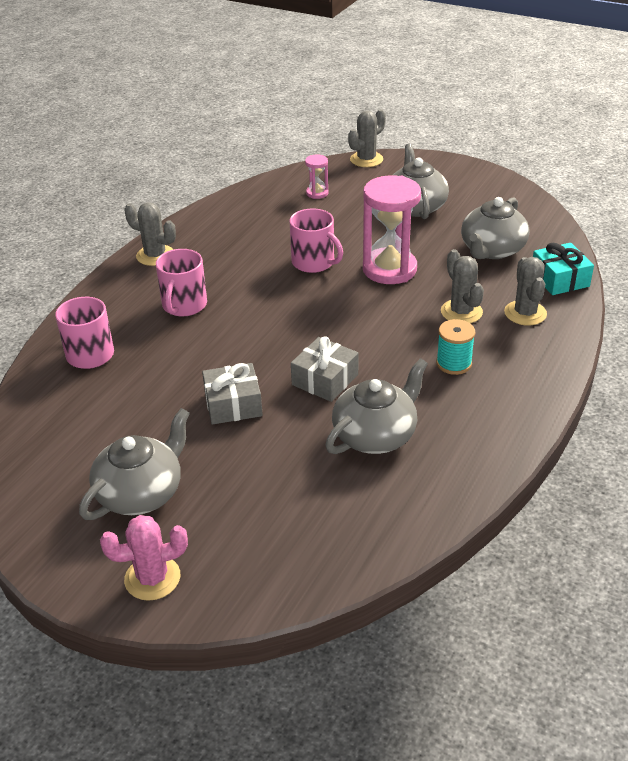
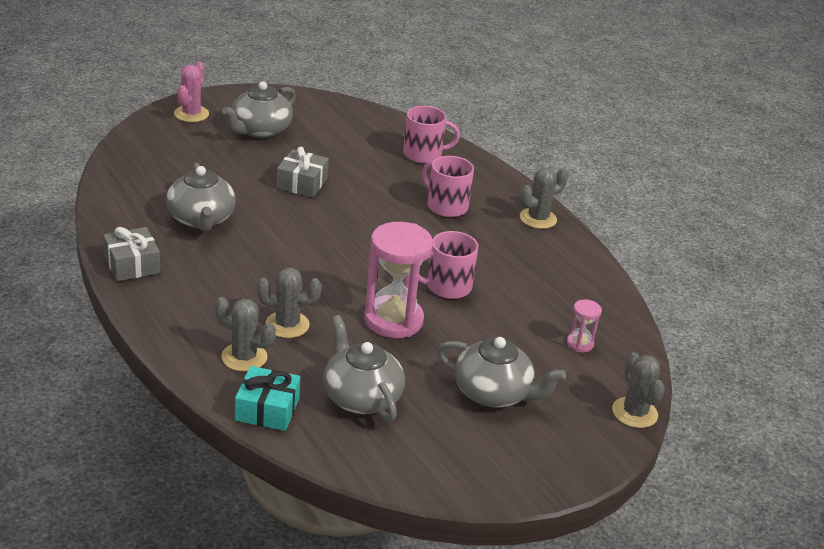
camera: 115 degrees right, 5 degrees down
(141, 493) = (260, 130): grey teapot -> grey teapot turned 60 degrees clockwise
(325, 379) = (283, 225): grey gift -> grey gift (132, 264)
(454, 363) = (229, 286): turquoise spool -> none

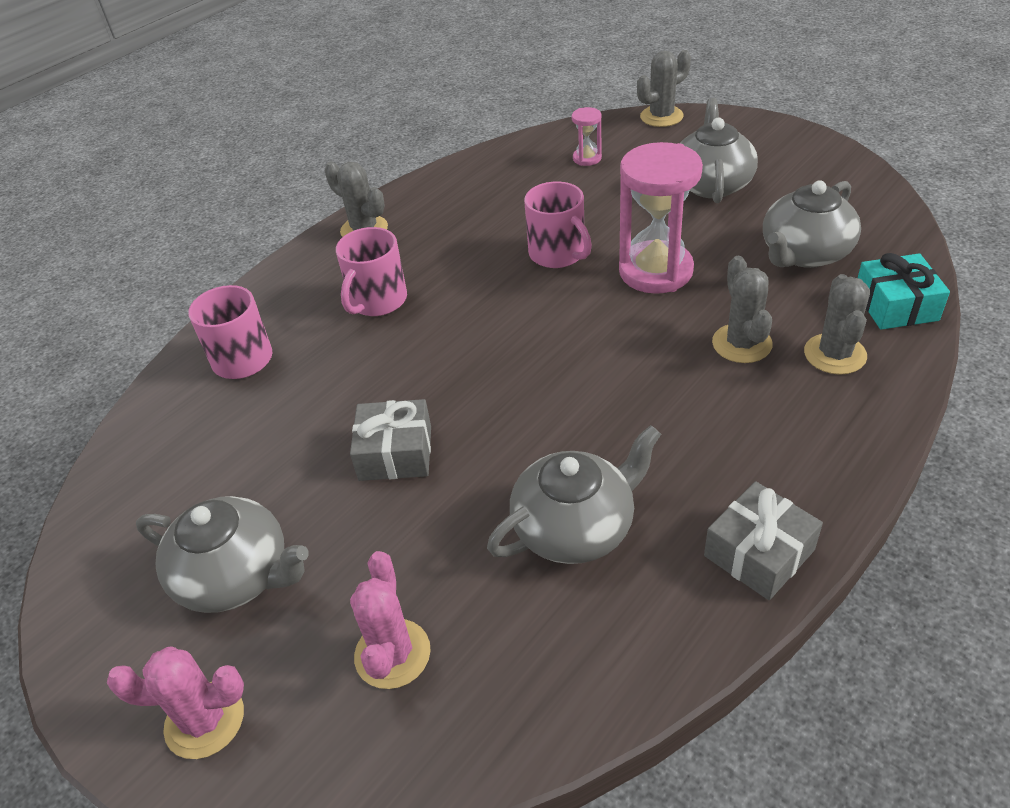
camera: 100 degrees left, 10 degrees up
(179, 157) = (392, 654): none -> pink cactus

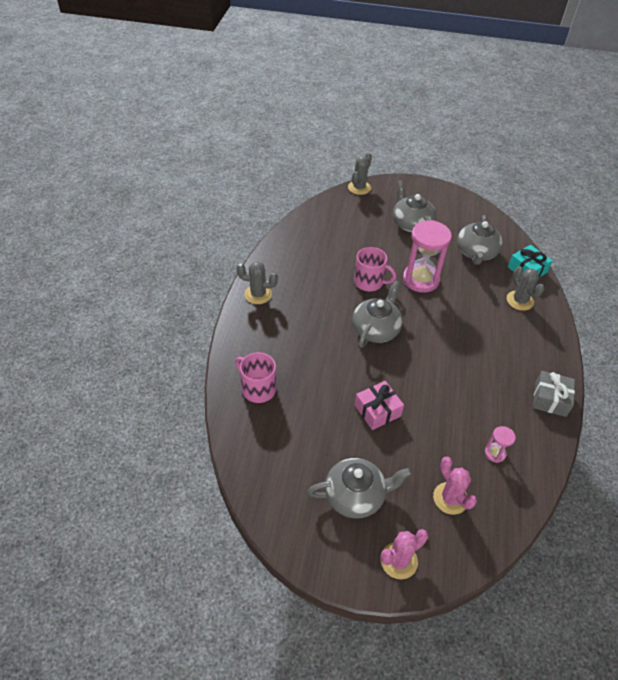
camera: 35 degrees left, 5 degrees up
(377, 301) = (301, 334): pink mug -> none
(395, 453) = (377, 410): grey gift -> pink gift
(575, 527) = (478, 415): grey teapot -> grey teapot (376, 329)
(587, 158) = (341, 222): pink hourglass -> pink hourglass (495, 453)
(741, 344) = (481, 307): grey cactus -> none

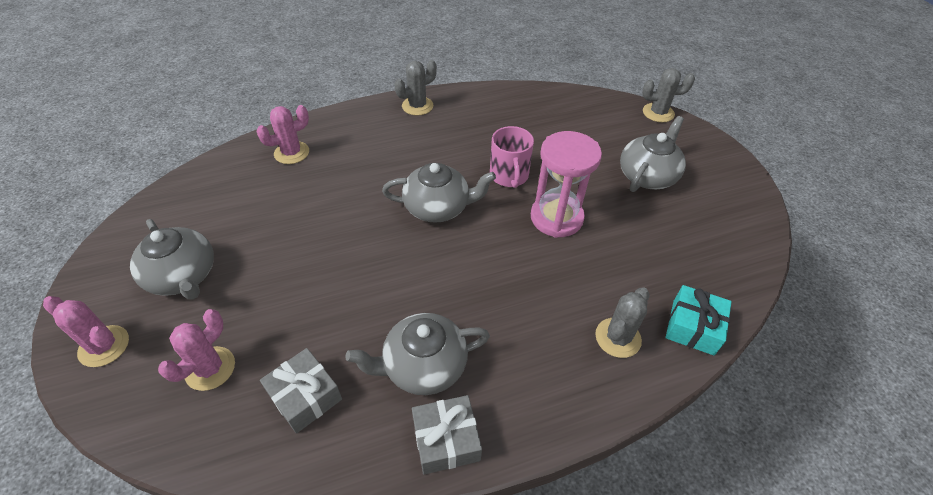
camera: 60 degrees right, 0 degrees up
(258, 294) = (417, 106): grey cactus -> grey cactus turned 75 degrees clockwise
(258, 389) = (291, 153): pink mug -> pink cactus
(377, 410) = (313, 252): pink gift -> none
(476, 253) = (664, 256): grey teapot -> grey teapot (423, 365)
(495, 453) = (305, 396): pink hourglass -> grey gift

